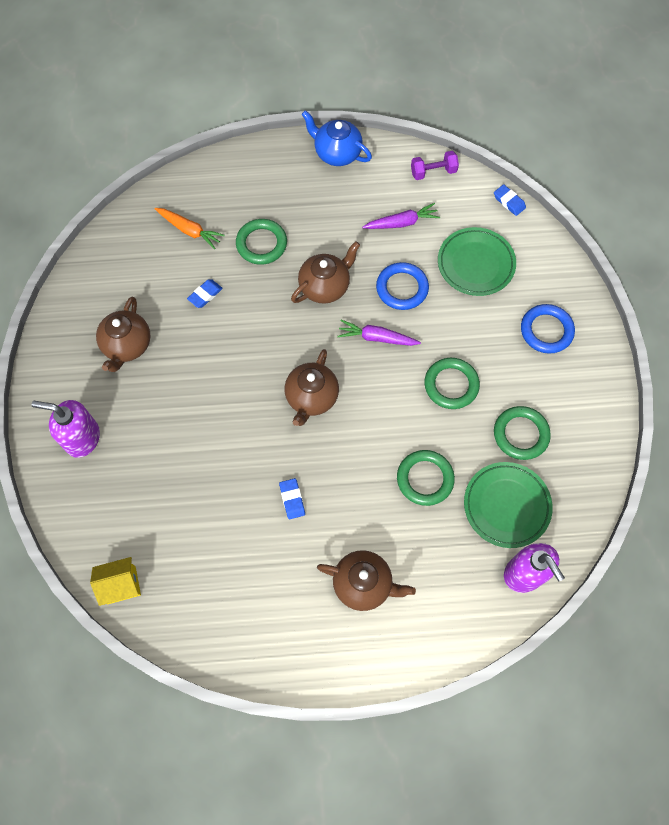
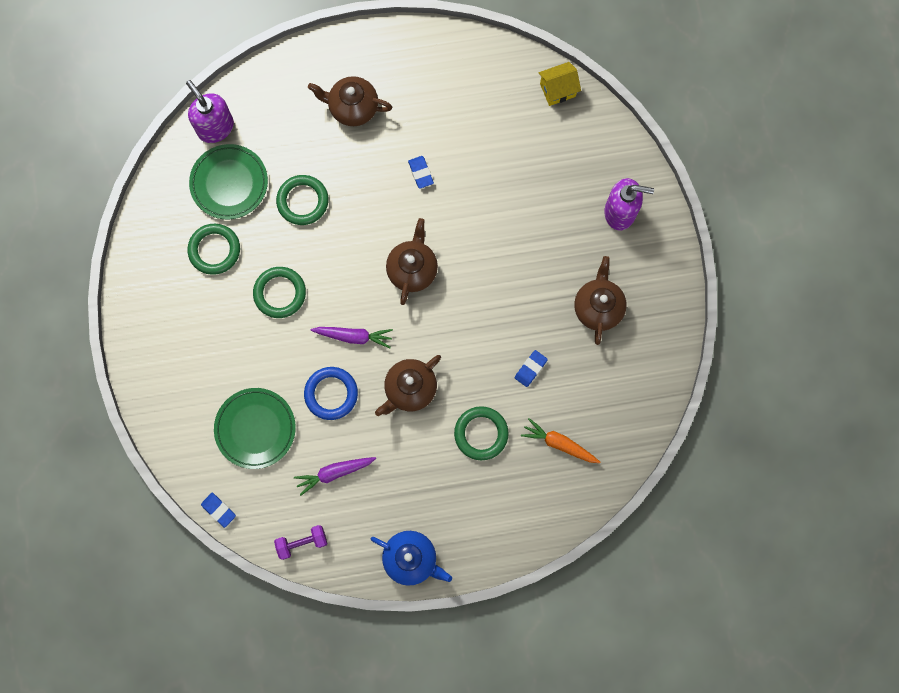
camera: 175 degrees right, 10 degrees up
(546, 330) = (185, 358): blue ring -> none

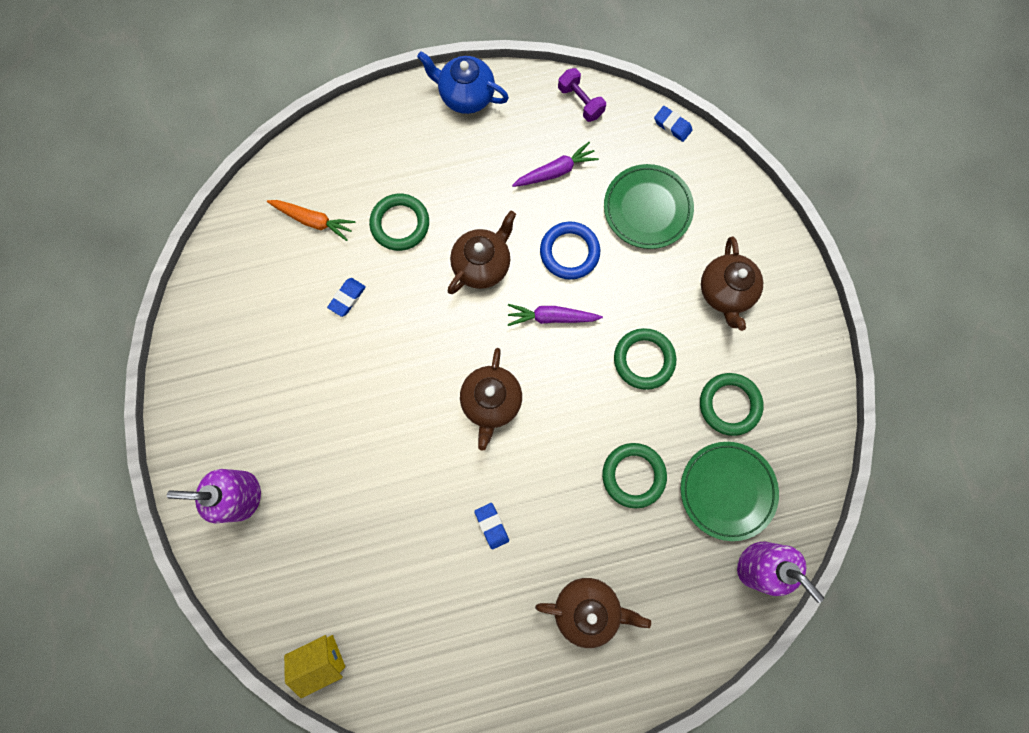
camera: 175 degrees right, 0 degrees up
(302, 542) = (580, 102): purple dumbbell -> purple dumbbell turned 75 degrees clockwise
(598, 307) = (270, 375): brown teapot -> brown teapot (725, 292)

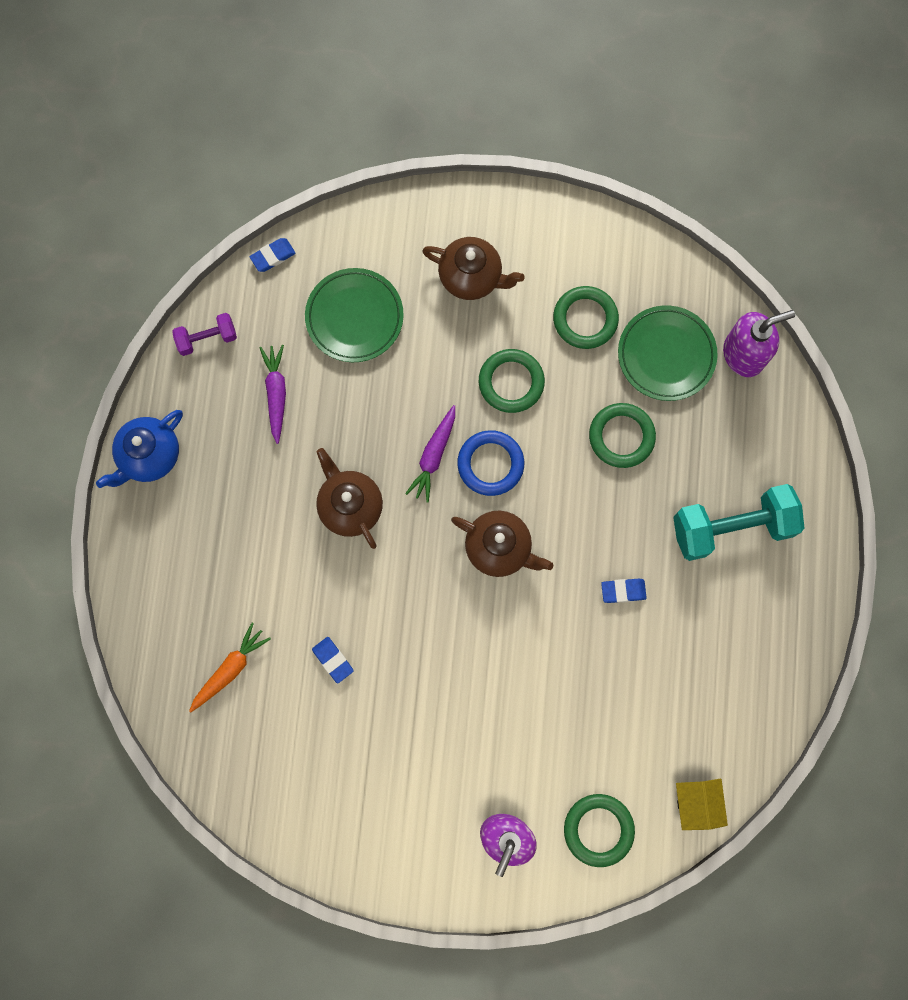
camera: 70 degrees left, 0 degrees up
(400, 224) = (271, 577): green ring -> green ring (598, 829)
(569, 252) = (371, 412): blue ring -> blue ring (490, 464)
(587, 608) = (731, 527): brown teapot -> turquoise dumbbell

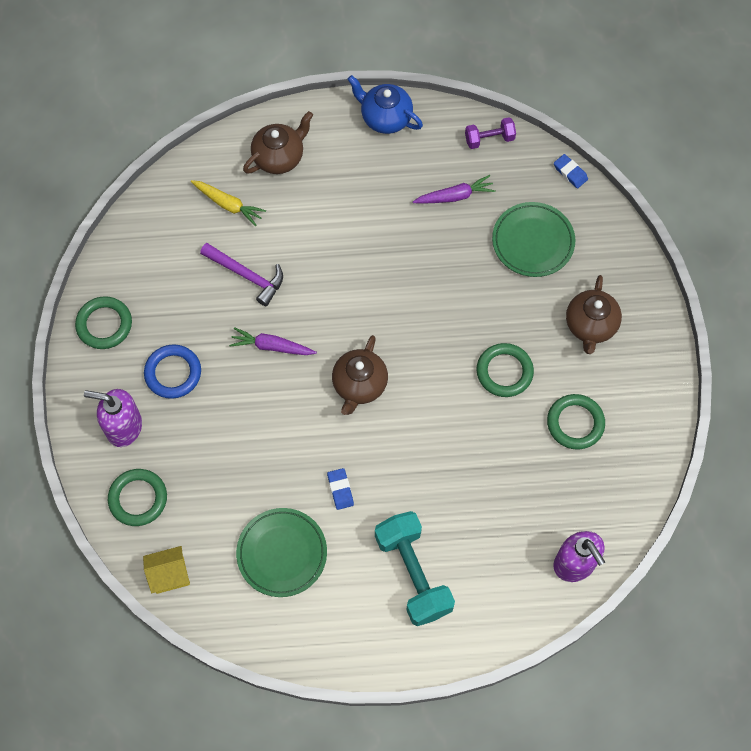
camera: 80 degrees right, 10 degrees down
(207, 338) = (489, 139): purple dumbbell -> purple dumbbell turned 75 degrees counterclockwise
(230, 669) = (228, 204): orange carrot -> yellow carrot
(333, 660) = (246, 275): blue eraser -> purple hammer
(350, 506) = (373, 266): brown teapot -> brown teapot (279, 157)
(434, 456) = (427, 322): purple carrot -> purple carrot (272, 346)
(490, 464) = (429, 367): blue ring -> blue ring (173, 373)
(621, 436) = (476, 469): green ring -> green ring (104, 324)
(666, 355) = (558, 496): green plate -> green plate (282, 553)

